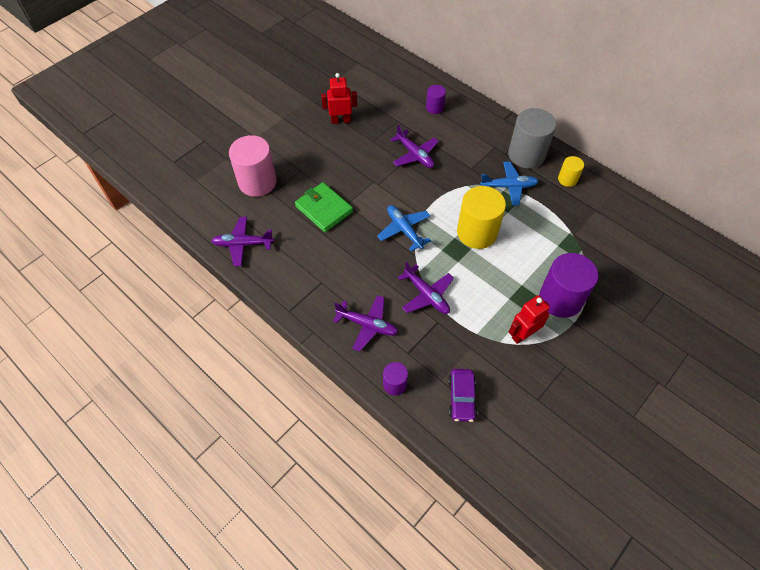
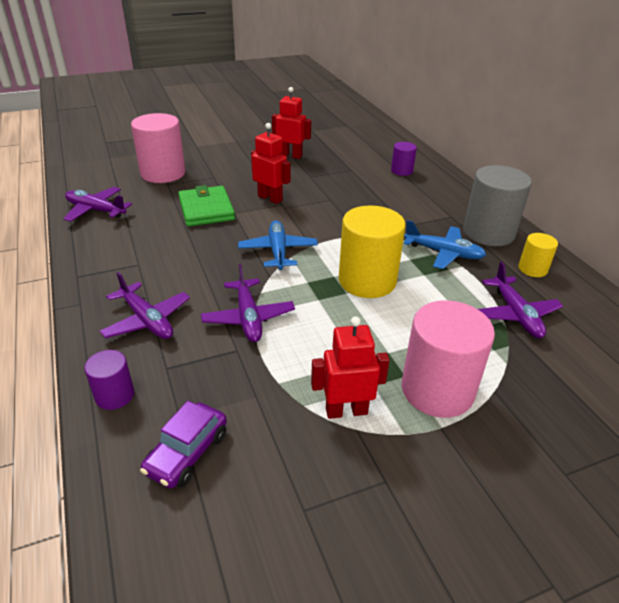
camera: 25 degrees right, 20 degrees down
(361, 178) = (270, 198): none -> red robot
(415, 155) = (347, 197): purple plane -> purple plane (516, 314)
(560, 299) = (437, 390): purple cylinder -> pink cylinder

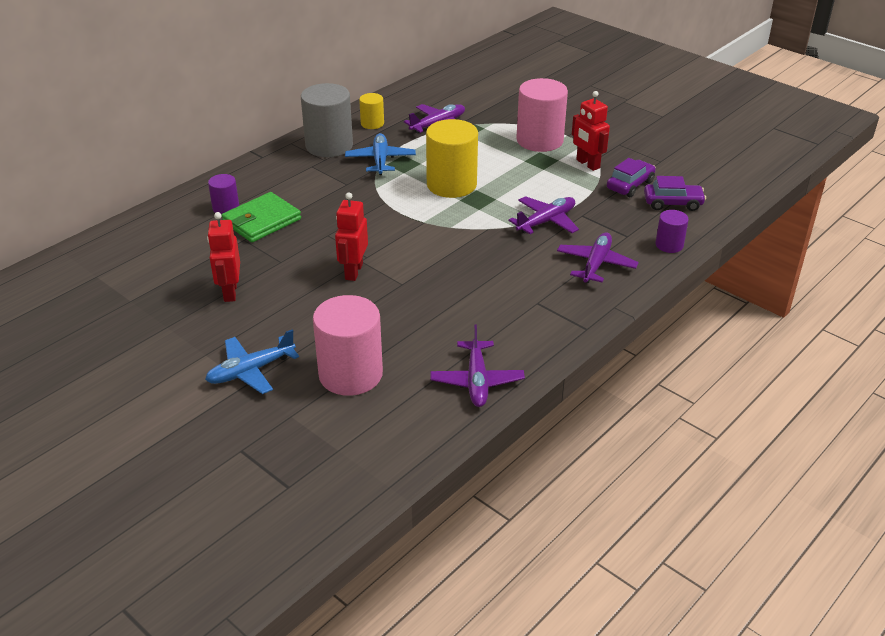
camera: 115 degrees left, 0 degrees up
(206, 209) = (410, 304): green wallet -> green wallet (261, 221)
(264, 429) = (630, 185): none -> purple car
(278, 251) = (448, 236): blue plane -> blue plane (251, 371)

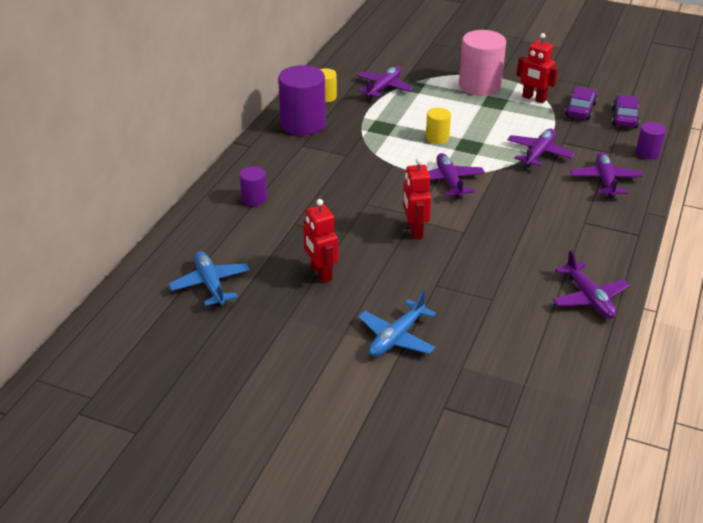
camera: 20 degrees left, 0 degrees up
(261, 221) = (297, 203): green wallet -> none
(329, 146) = (303, 124): grey cylinder -> purple cylinder
(350, 374) = (483, 318): pink cylinder -> none
(380, 160) = (359, 128): blue plane -> blue plane (210, 284)
(428, 230) = (449, 181): none -> purple plane
(451, 185) = (437, 138): yellow cylinder -> yellow cylinder, size x0.51
(673, 203) = (624, 118): purple car -> purple car turned 60 degrees counterclockwise

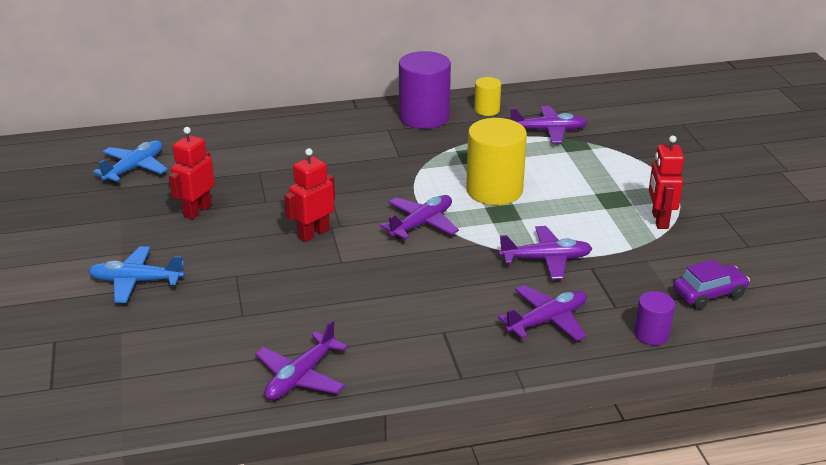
camera: 55 degrees right, 5 degrees down
(254, 198) = (276, 140): purple cylinder -> none
(437, 138) = (494, 190): yellow cylinder -> yellow cylinder, size x1.96
(479, 85) = (635, 179): pink cylinder -> none
(580, 110) = (681, 258): purple car -> none

